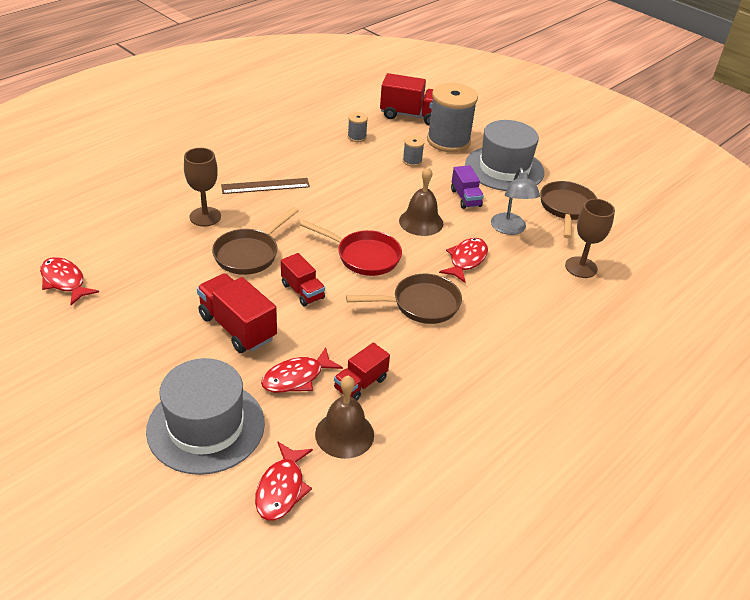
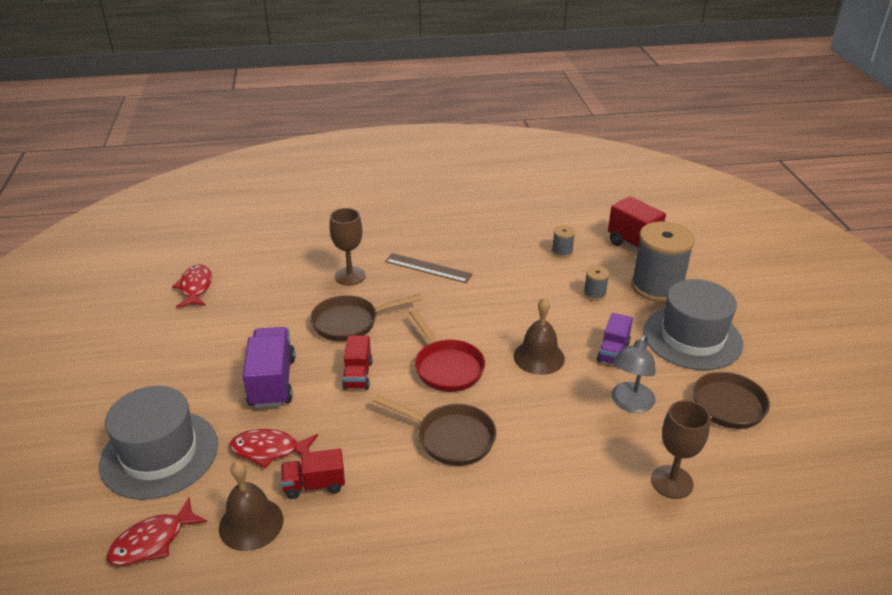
camera: 40 degrees right, 5 degrees down
(237, 327) = (272, 382): red truck -> purple truck
(466, 260) = (545, 415): red fish -> none

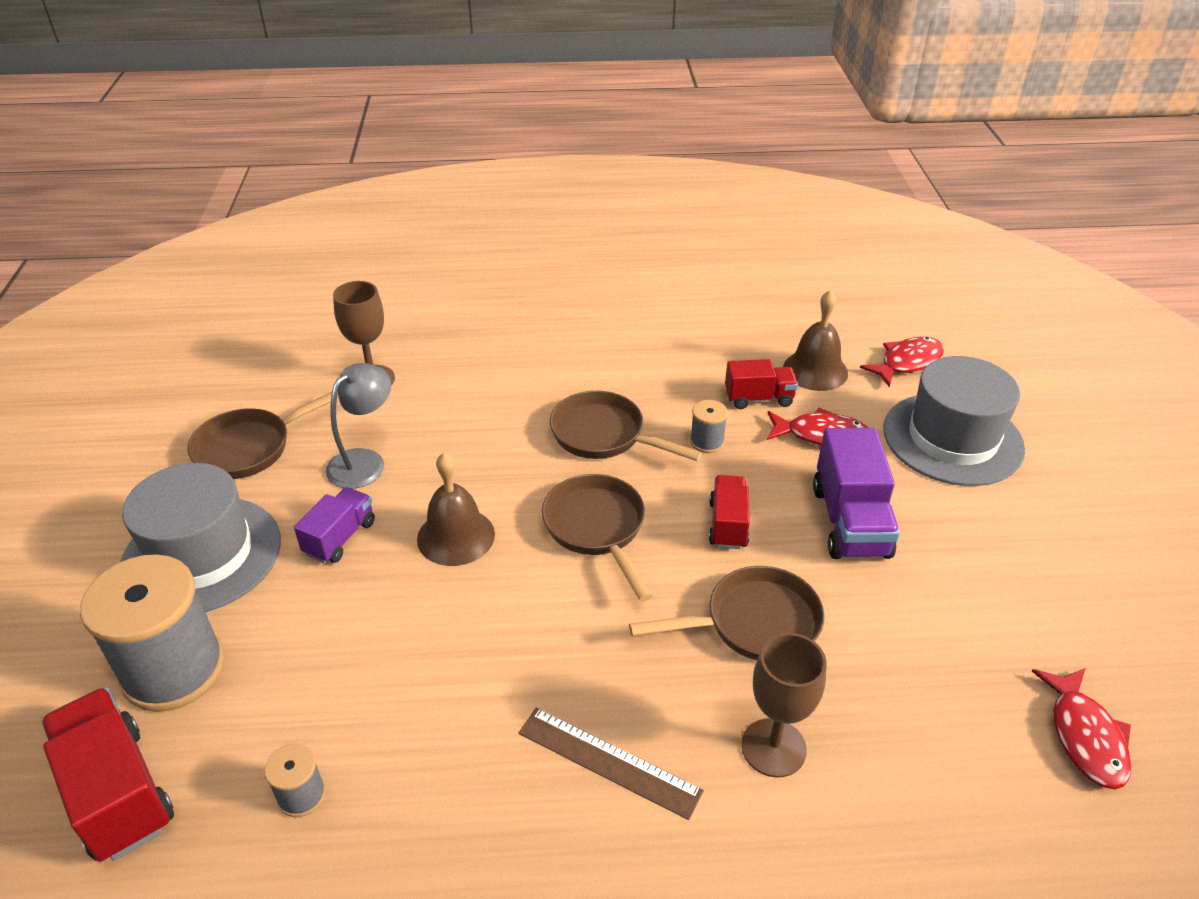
camera: 175 degrees left, 5 degrees up
(447, 367) = (597, 529): red pan -> brown pan
(594, 294) = (301, 660): grey spool -> grey spool (707, 442)

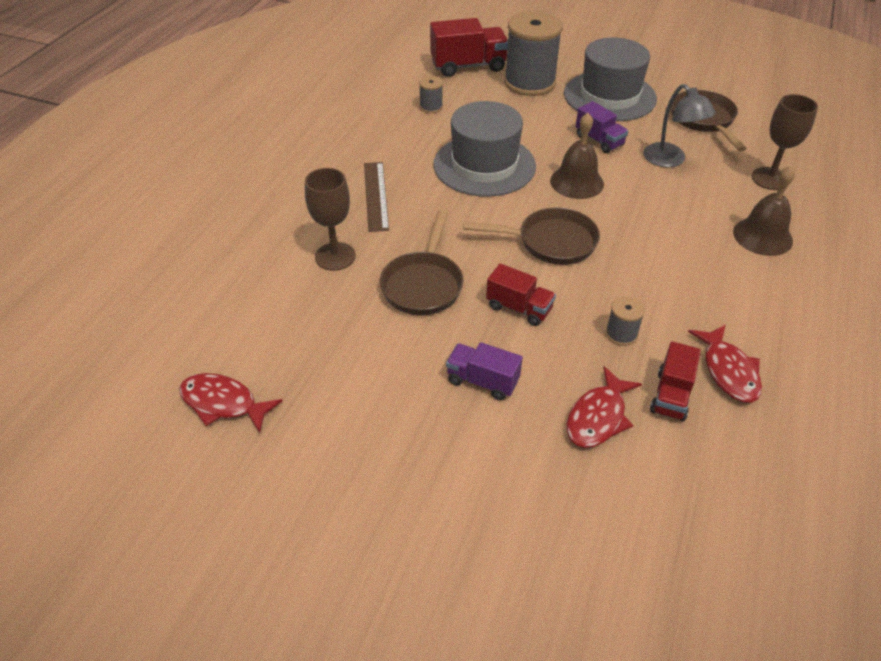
camera: 115 degrees right, 5 degrees up
(604, 435) = (654, 277): brown pan -> none
(608, 762) = (375, 196): brown ruler -> brown ruler turned 60 degrees counterclockwise
(815, 370) = (705, 465): brown bell -> brown bell (762, 236)
(850, 521) = (482, 381): purple truck -> purple truck, size x0.62
(907, 362) = (695, 565): red fish -> red fish (728, 371)
(952, 438) = (548, 524): grey hat -> grey hat (484, 165)

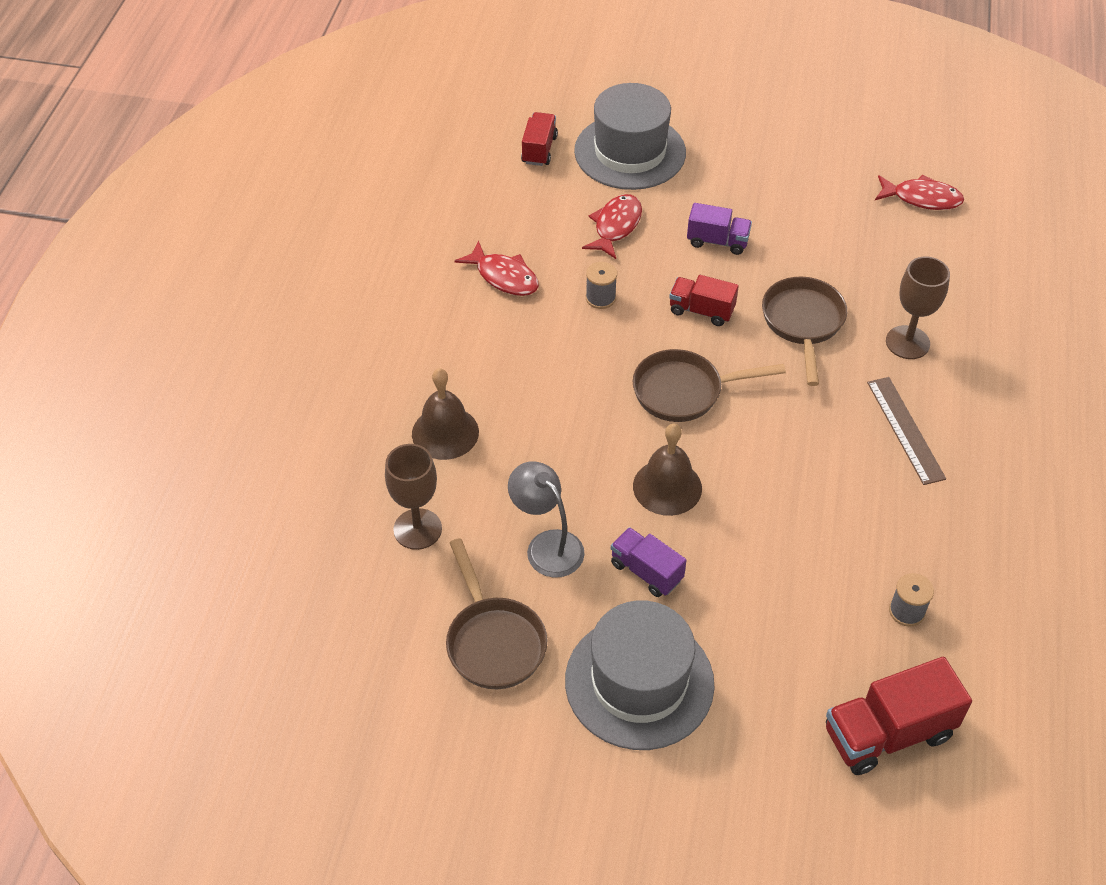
camera: 170 degrees right, 5 degrees up
(484, 165) = (791, 500): grey hat -> grey hat (630, 152)
(529, 83) = (773, 699): grey spool -> none
(671, 395) = (555, 250): red truck -> red truck (539, 150)
(728, 371) = (504, 277): red fish -> red fish turned 150 degrees clockwise

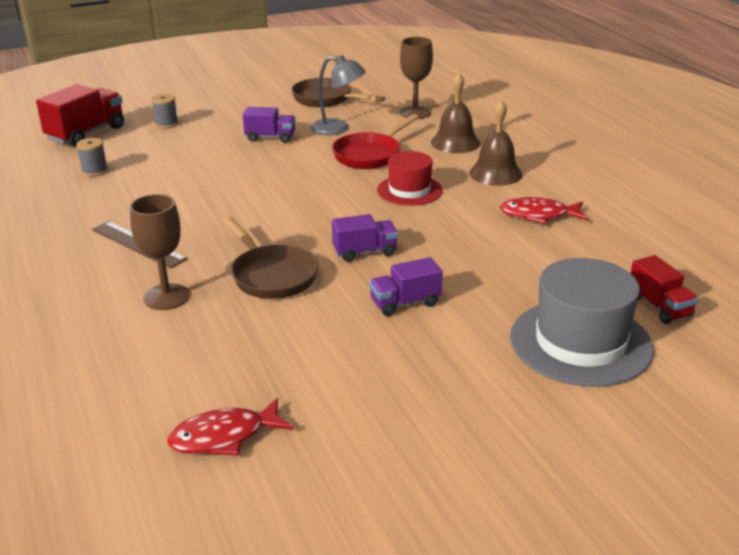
camera: 145 degrees right, 20 degrees down
(561, 461) = (370, 155): none -> red pan
(581, 374) = (409, 190): none -> red hat
(600, 298) = (452, 230): grey spool -> grey spool (166, 123)
(615, 226) = (505, 278): red fish -> none
(639, 682) = (237, 110): grey hat -> none
(667, 487) = (292, 166): brown bell -> brown bell (495, 173)
(684, 391) = (327, 207): brown pan -> none
(701, 311) = (365, 252): red truck -> purple truck

